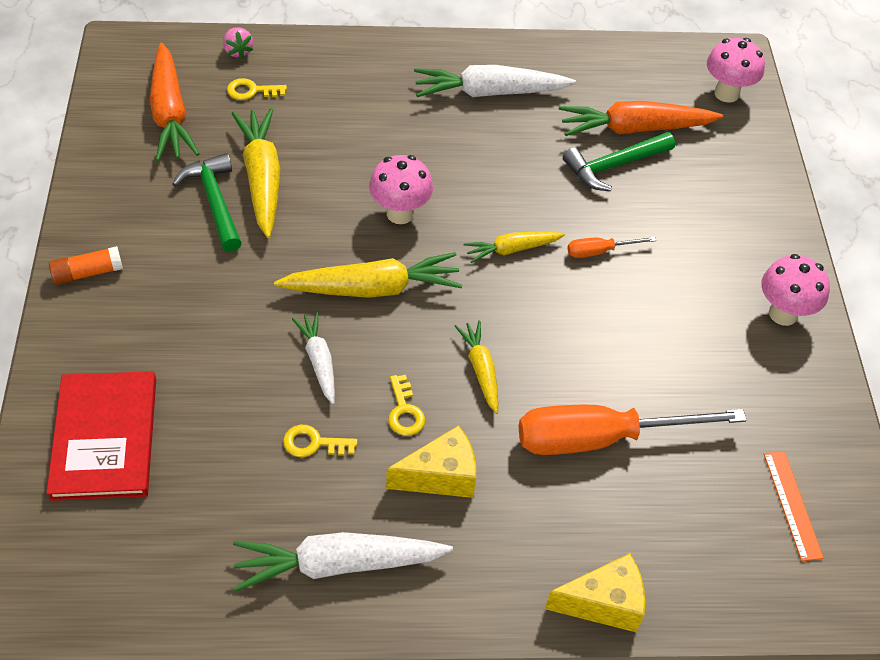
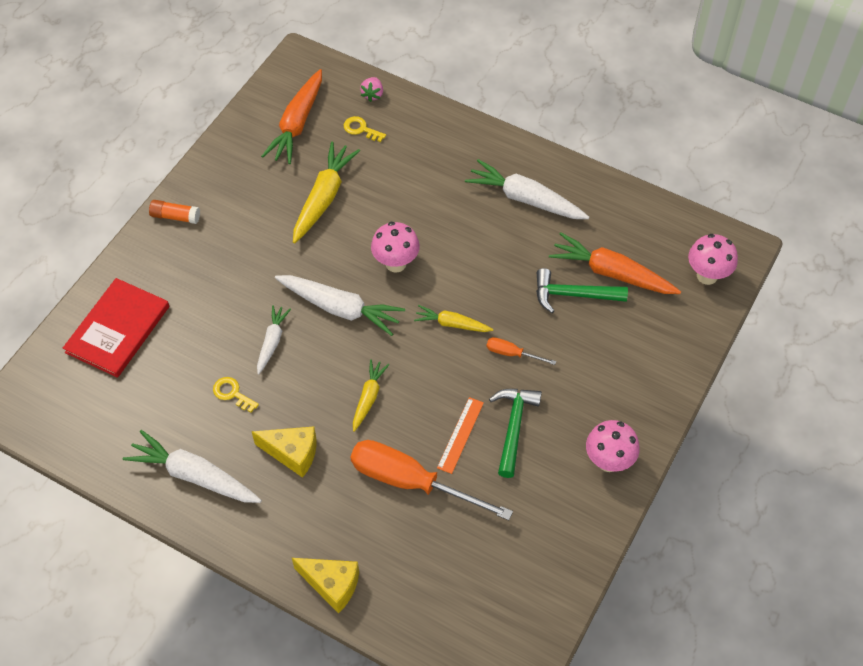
camera: 35 degrees right, 5 degrees up
(215, 202) = (283, 201): green hammer -> green hammer (514, 427)
(373, 288) = (340, 308): yellow carrot -> white carrot
(404, 411) = (301, 401): yellow key -> none
(792, 505) = (504, 592): orange ruler -> orange ruler (460, 435)

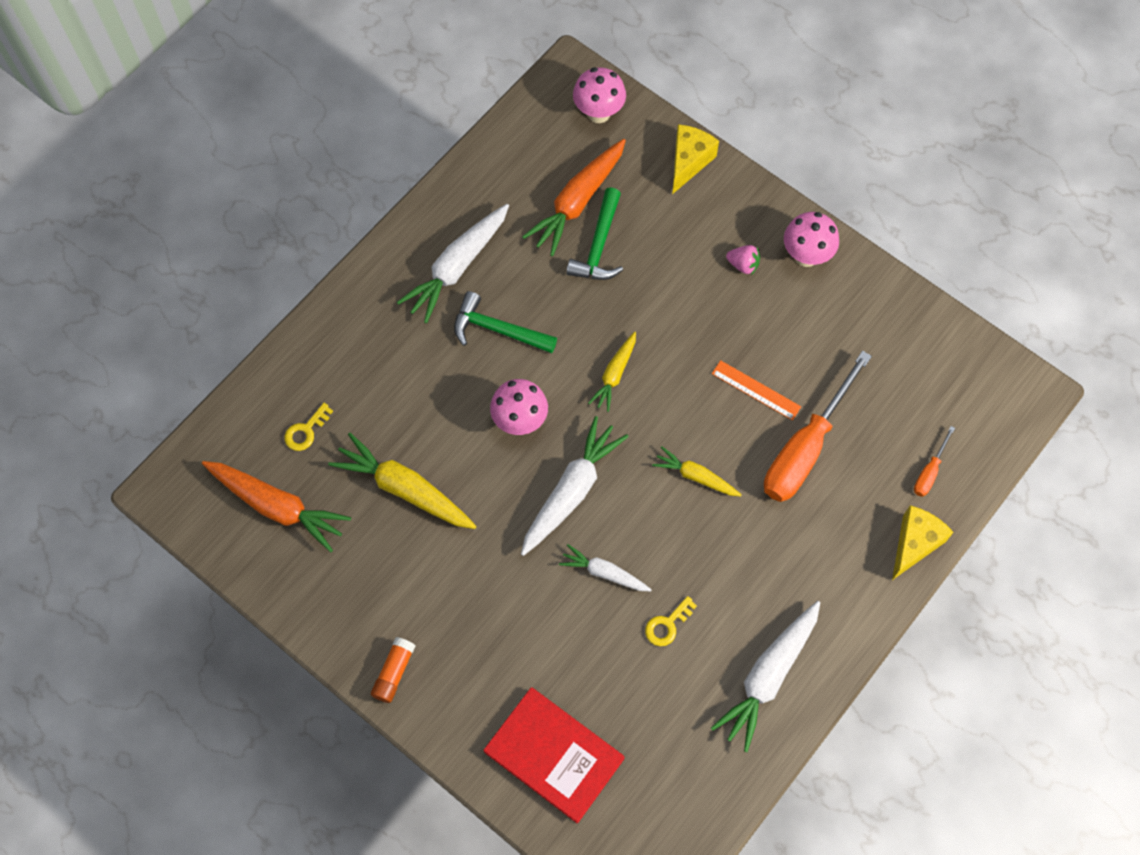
camera: 80 degrees left, 10 degrees up
(292, 454) = (755, 566): yellow cheese -> yellow cheese (689, 162)
(372, 95) = (252, 409): pink strawberry -> pink strawberry (743, 265)
(512, 353) = (663, 321): orange screwdriver -> orange screwdriver (929, 472)
(514, 427) = (754, 336): green hammer -> green hammer (498, 329)

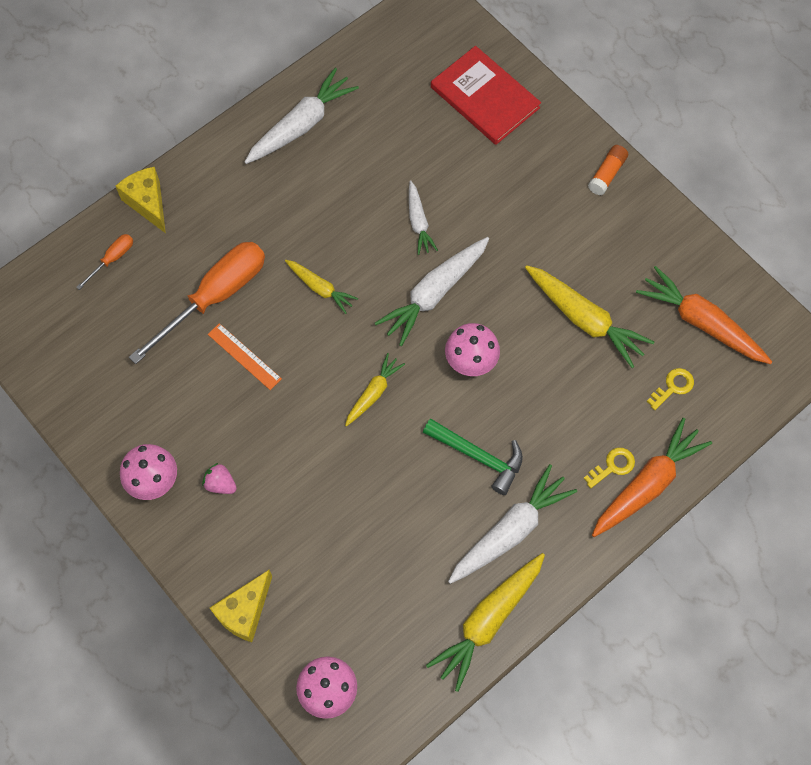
camera: 170 degrees left, 0 degrees up
(467, 189) = (488, 621): none -> yellow carrot
(577, 202) = (373, 584): orange carrot -> orange carrot (647, 484)
(598, 245) = (361, 530): green hammer -> none
(604, 573) = (418, 222): white carrot -> white carrot turned 45 degrees clockwise
(667, 625) = (374, 174): yellow key -> yellow key (613, 466)
(914, 544) = (148, 203): yellow cheese -> yellow cheese turned 105 degrees clockwise

